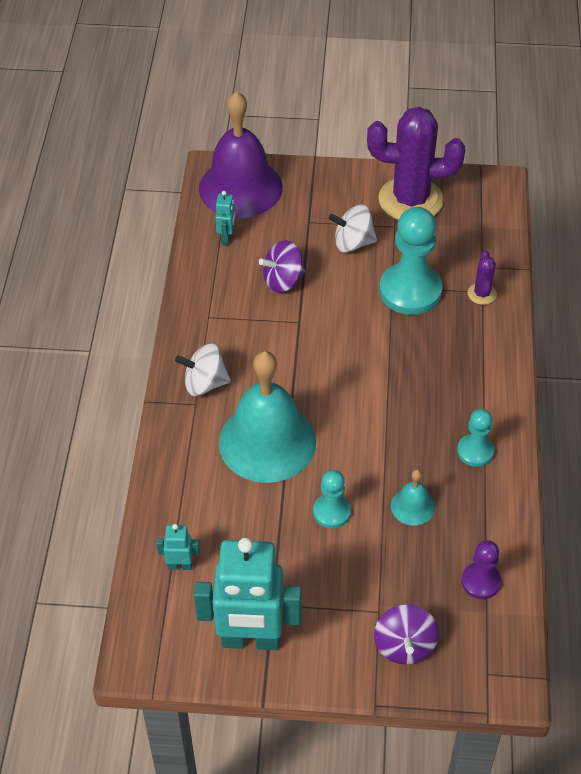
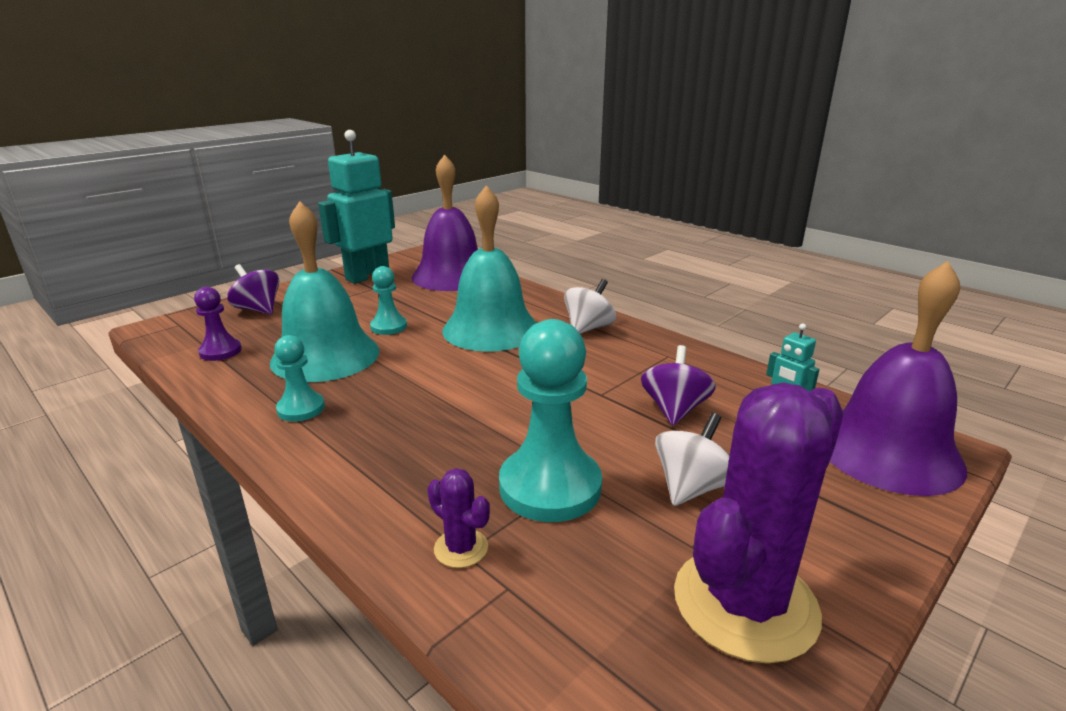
camera: 130 degrees right, 25 degrees down
(180, 565) = (452, 276): turquoise robot -> purple bell
(412, 506) = (325, 356): turquoise bell -> turquoise bell, size x2.28

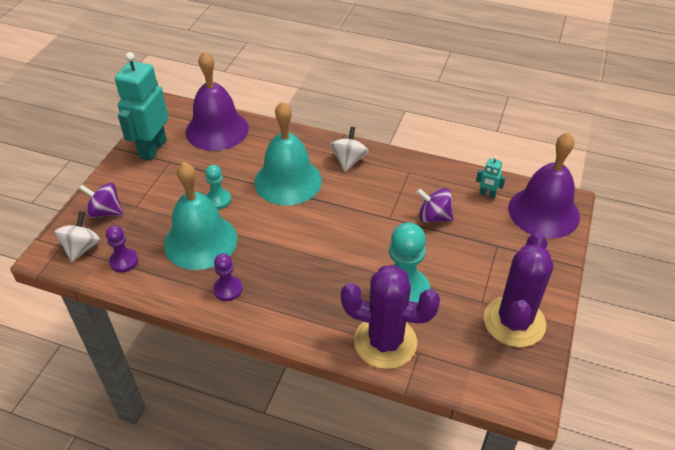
camera: 25 degrees left, 20 degrees up
(301, 409) = (228, 289): turquoise pawn -> purple pawn
(461, 548) = (385, 342): purple cactus -> purple cactus, size x2.36
(674, 410) = (434, 217): purple spinning top -> purple spinning top turned 60 degrees counterclockwise
(691, 487) = (466, 268): white spinning top -> white spinning top (81, 248)

